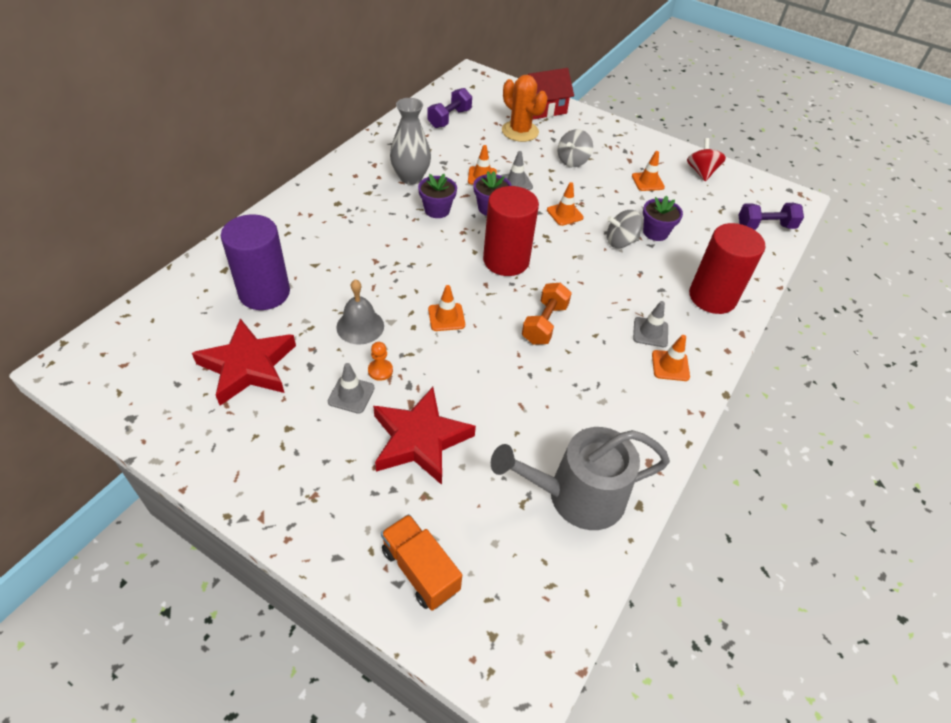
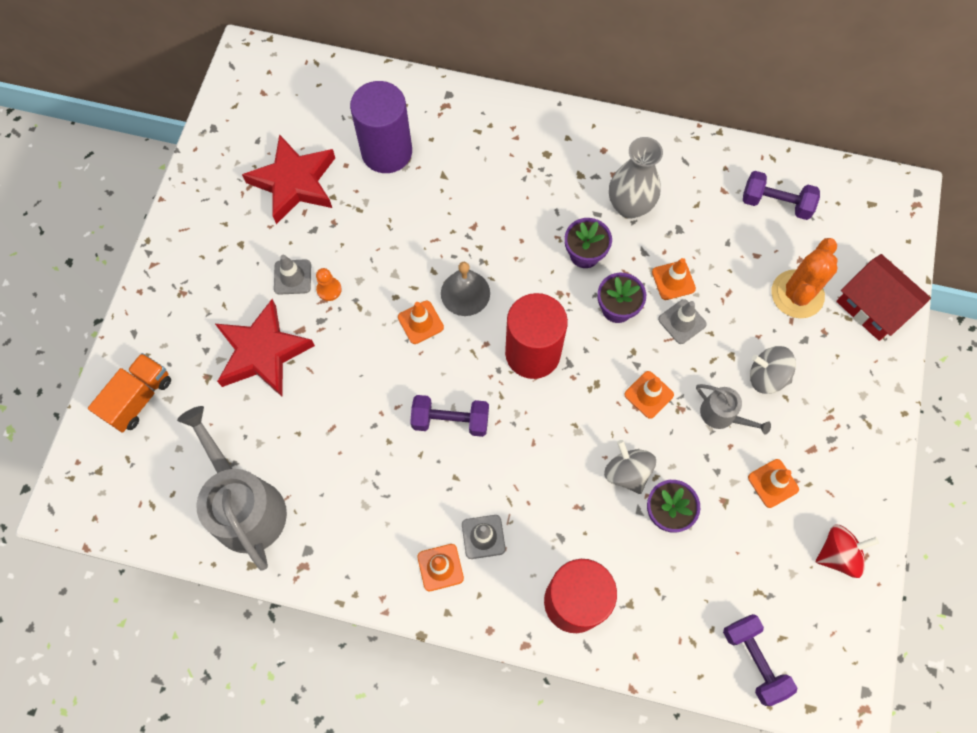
camera: 75 degrees right, 20 degrees up
(360, 326) = (377, 250): grey bell -> grey bell (465, 293)
(544, 324) = (450, 420): orange dumbbell -> purple dumbbell
(592, 187) = (722, 415): none -> grey watering can

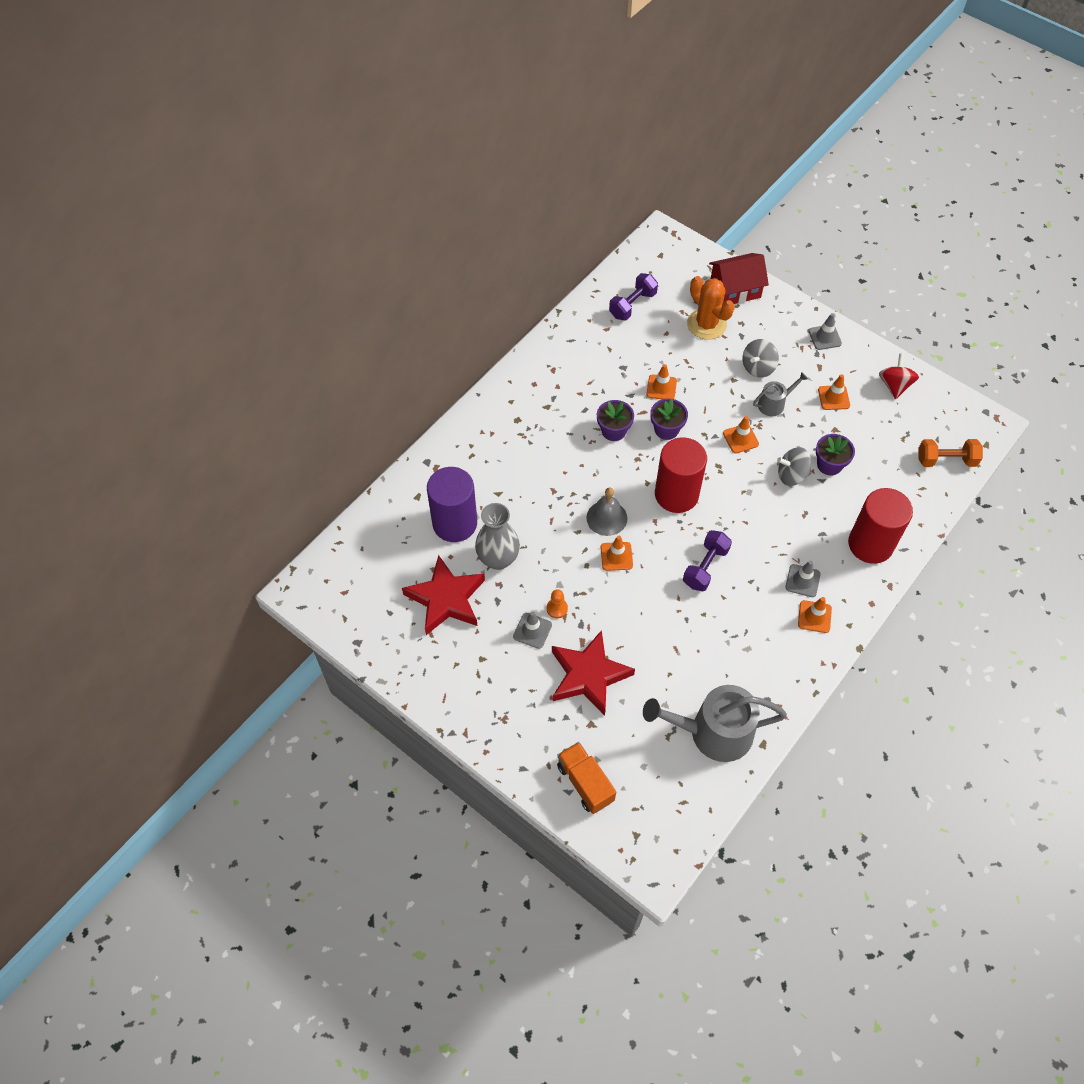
camera: 65 degrees left, 10 degrees down
(629, 206) = (589, 388): grey vase -> grey vase (498, 559)
(682, 321) = (695, 396): grey traffic cone -> grey traffic cone (824, 337)
(754, 660) = (946, 460): purple dumbbell -> orange dumbbell

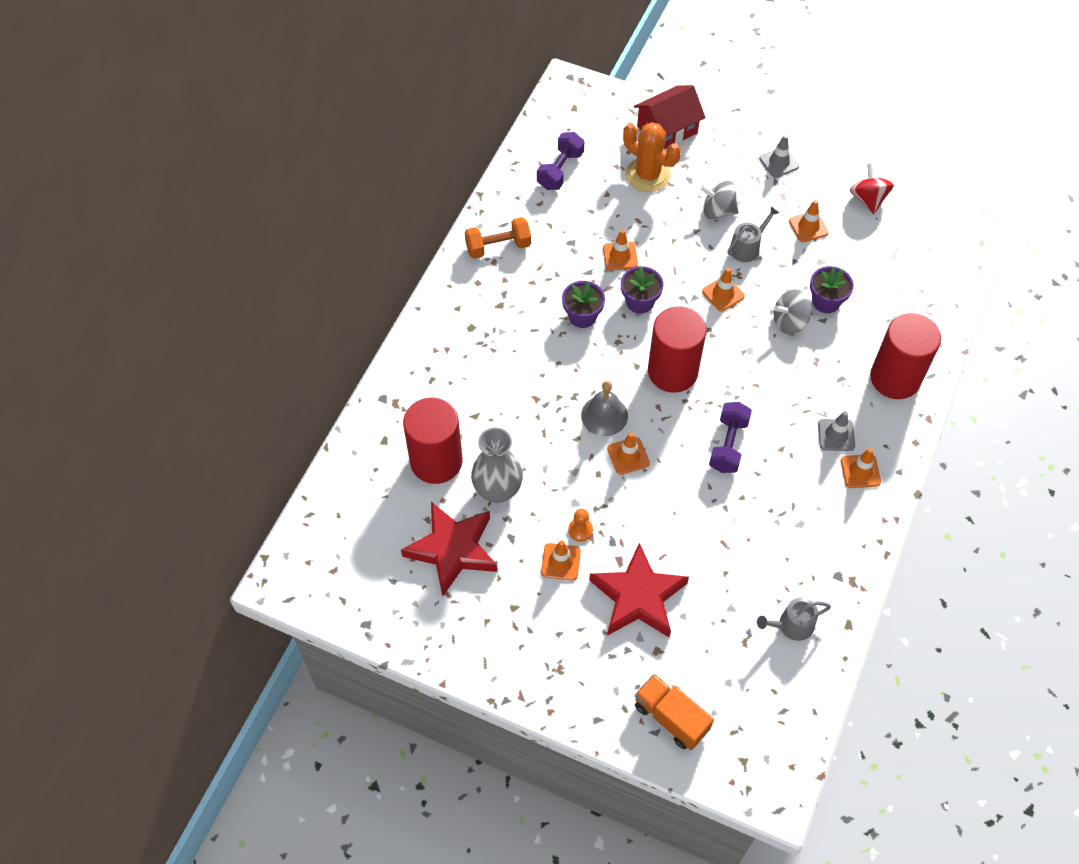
camera: 15 degrees left, 0 degrees up
(455, 523) = (436, 461): purple cylinder -> red cylinder
(532, 630) = (560, 562): grey traffic cone -> orange traffic cone
(713, 732) = (792, 625): grey watering can -> grey watering can, size x0.50
(758, 367) = (718, 211): grey spinning top -> grey spinning top turned 75 degrees clockwise
(946, 460) = (945, 269): orange dumbbell -> orange dumbbell (498, 247)

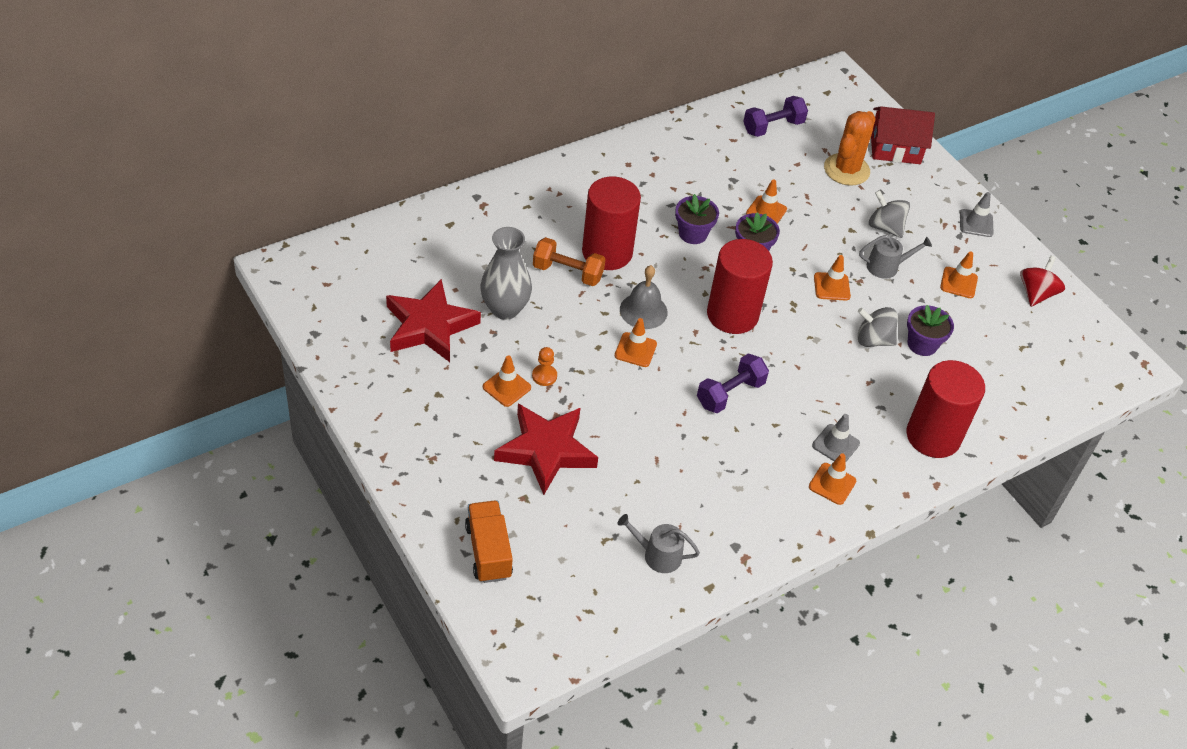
camera: 30 degrees right, 10 degrees down
(436, 461) = (476, 261): red cylinder -> red cylinder (607, 252)
(498, 247) = (669, 150): orange dumbbell -> orange dumbbell (567, 272)
(648, 175) = (846, 170): orange cactus -> orange cactus turned 45 degrees clockwise

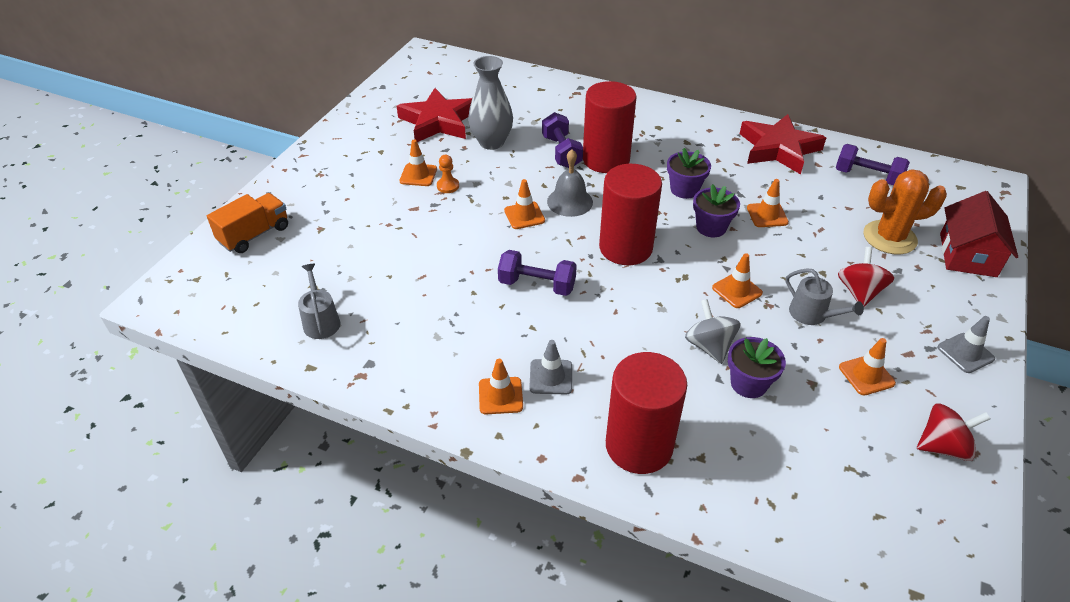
camera: 60 degrees right, 5 degrees down
(546, 450) = (376, 218): red star -> red star (778, 149)
(567, 272) = (561, 152): orange dumbbell -> purple dumbbell
(885, 227) = (859, 292): grey spinning top -> red spinning top
(895, 148) = (967, 255): red house -> red house turned 45 degrees clockwise

